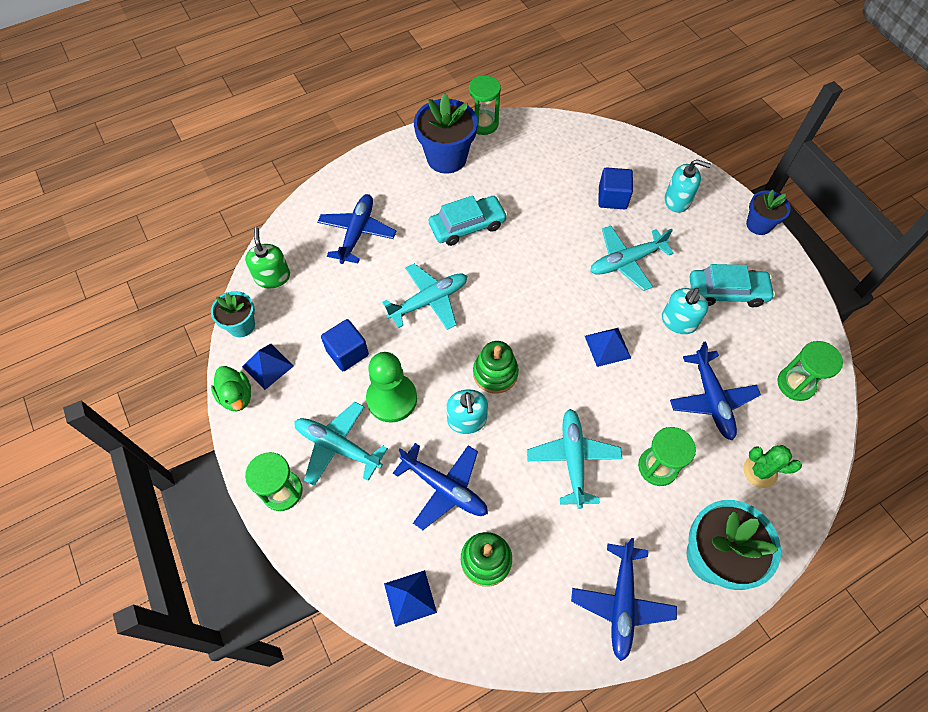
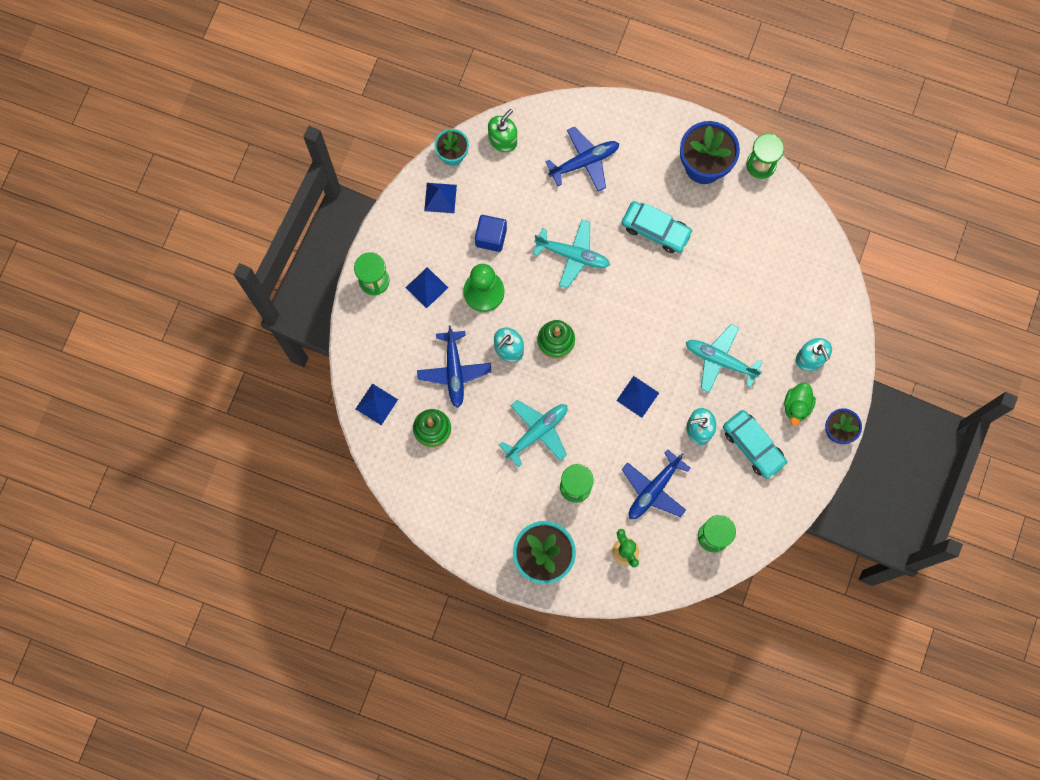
camera: 50 degrees right, 15 degrees up
(236, 396) = (406, 198): green duck -> green duck (796, 406)
(338, 446) = (426, 287): turquoise plane -> blue pyramid
(612, 198) = (771, 311): blue cube -> none
(621, 603) = (471, 523): blue plane -> none

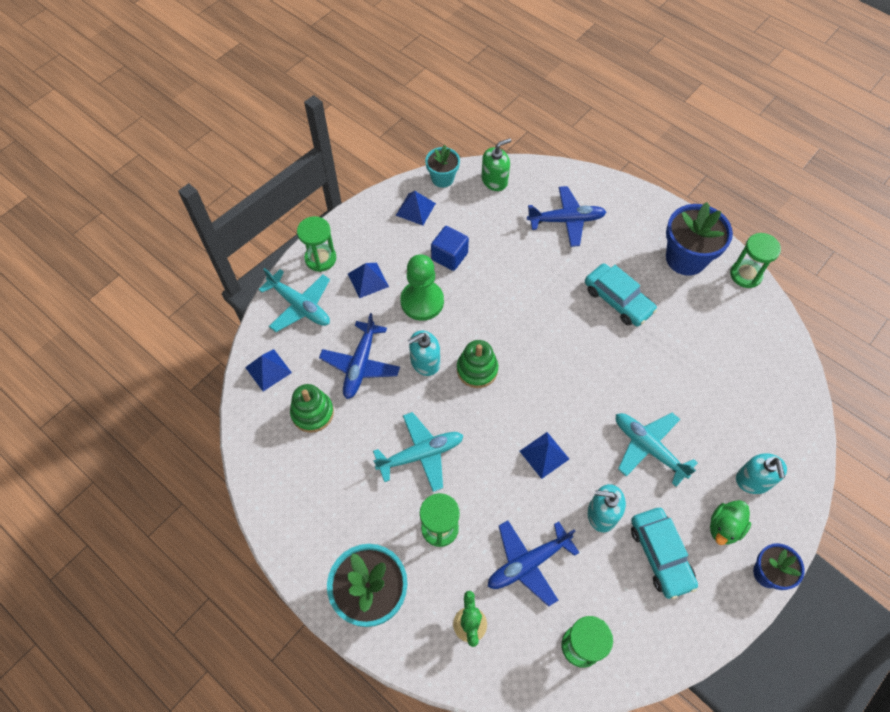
camera: 20 degrees right, 15 degrees down
(573, 255) = (524, 297): turquoise plane -> turquoise plane (300, 306)

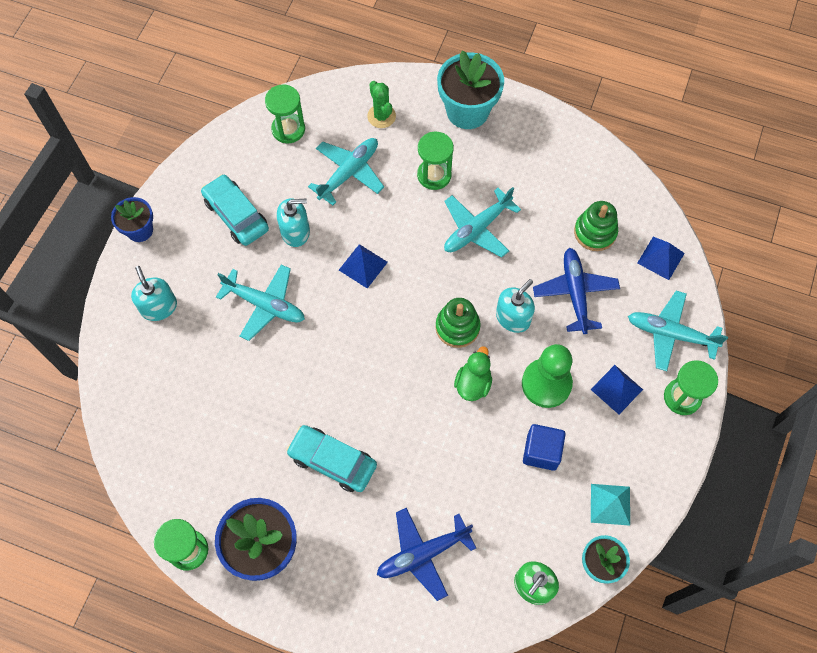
camera: 160 degrees right, 5 degrees up
(415, 209) = (610, 504): blue pyramid -> turquoise pyramid
(528, 563) = (349, 173): blue plane -> turquoise plane
(724, 527) = (182, 255): green duck -> green duck (473, 383)

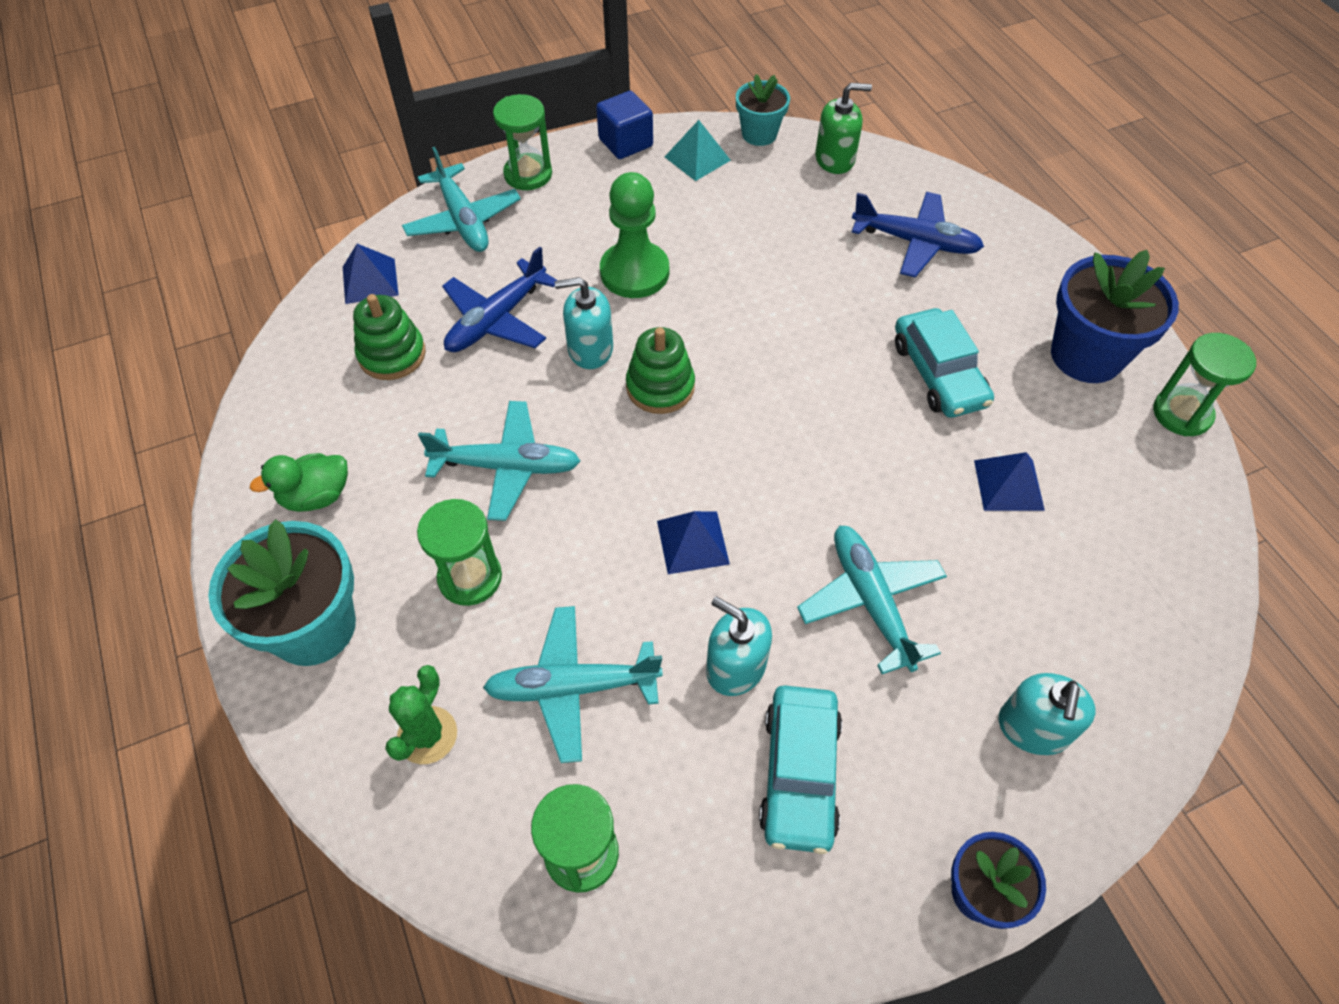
camera: 135 degrees left, 10 degrees down
(473, 383) = (708, 326): green duck -> green duck (316, 496)
(541, 451) = (710, 230): blue cube -> blue cube (625, 143)
(616, 389) = (575, 220): blue pyramid -> blue pyramid (1008, 485)

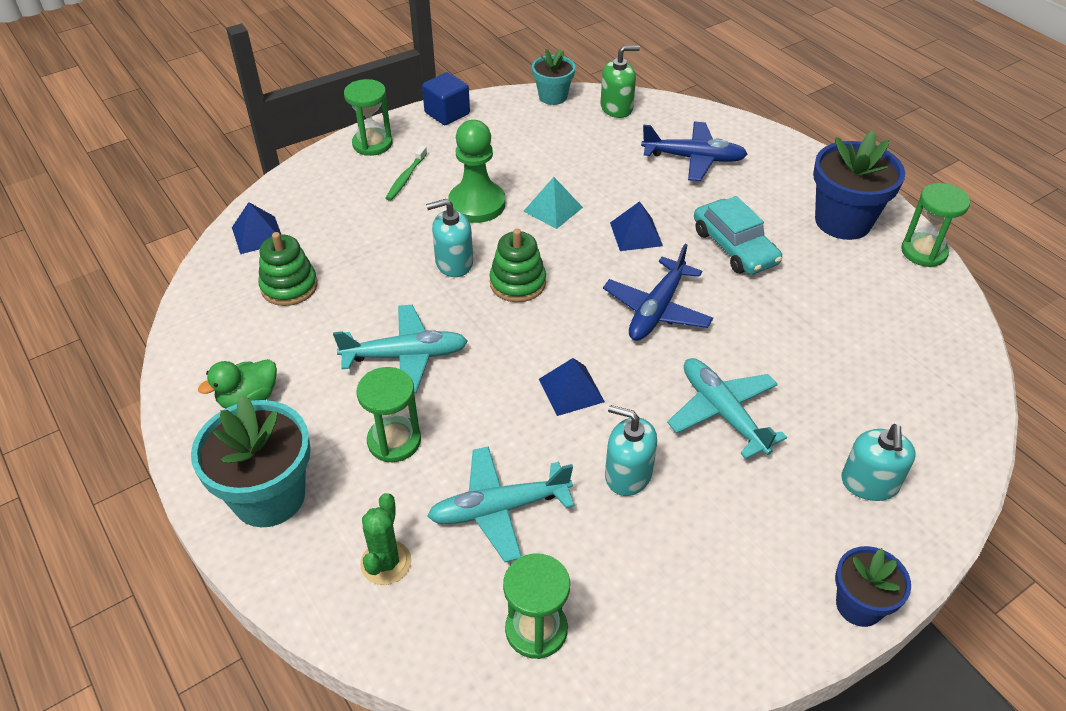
camera: 10 degrees left, 10 degrees down
(463, 220) = (326, 182): turquoise plane -> none
(496, 320) = (371, 251): blue plane -> blue plane (656, 310)
(558, 226) = (406, 178): none -> green toothbrush
(697, 158) = (507, 118): turquoise pyramid -> turquoise pyramid (553, 209)
(799, 773) = (697, 543): turquoise car -> none
(1008, 485) = (807, 317): blue pyramid -> blue pyramid (636, 234)

